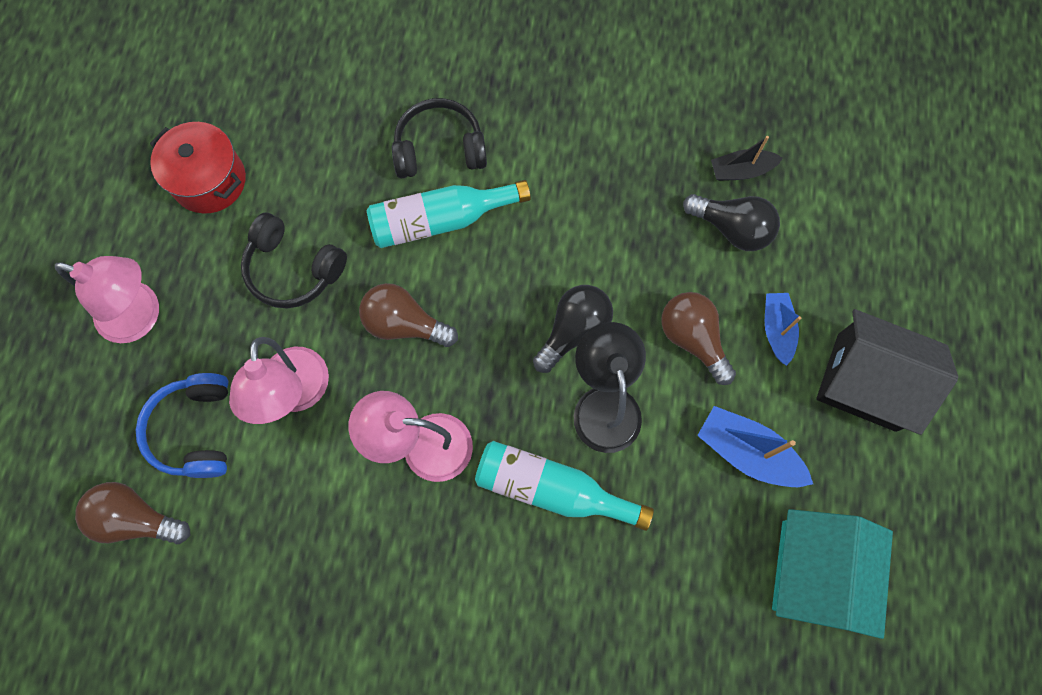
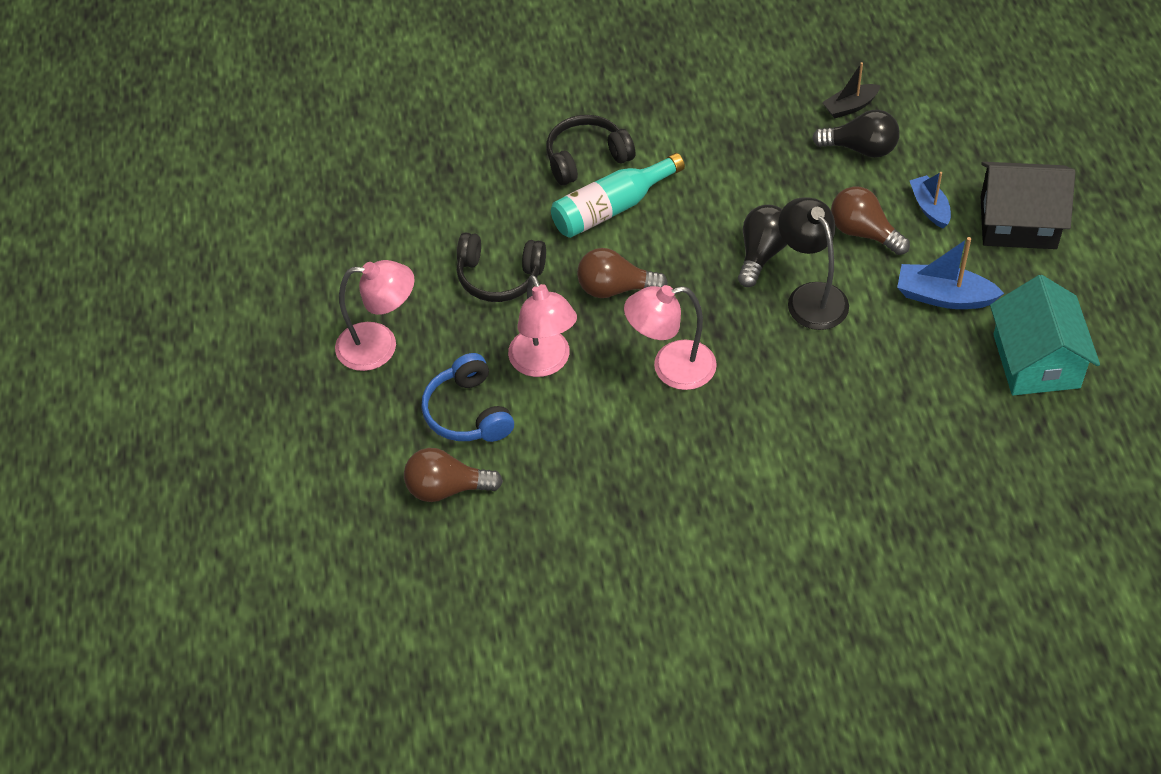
camera: 15 degrees left, 20 degrees down
(209, 181) = (394, 234): red pot -> none
(551, 488) = (794, 366): turquoise bottle -> none

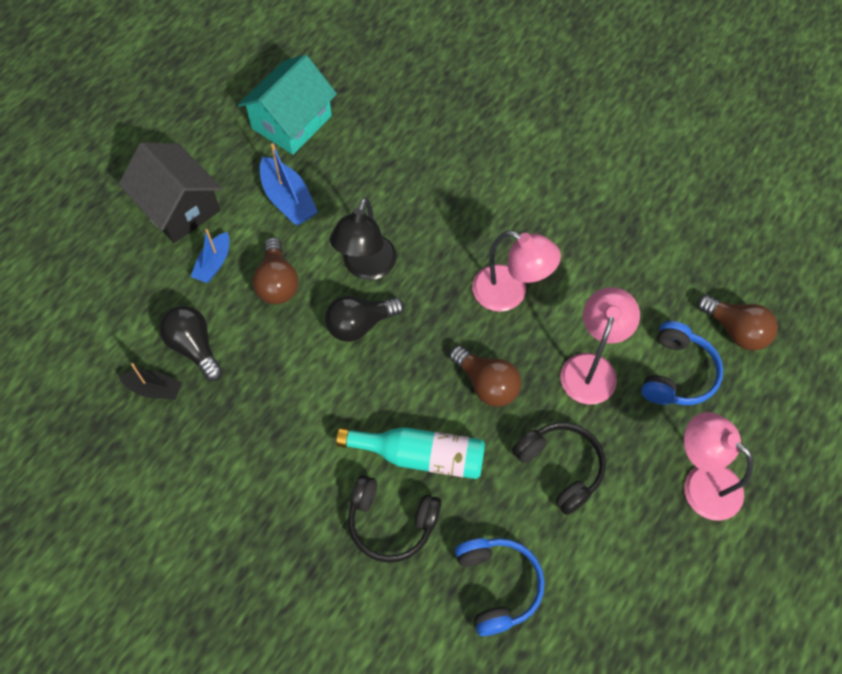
camera: 140 degrees left, 10 degrees up
(474, 178) = (497, 586): none -> blue headphones

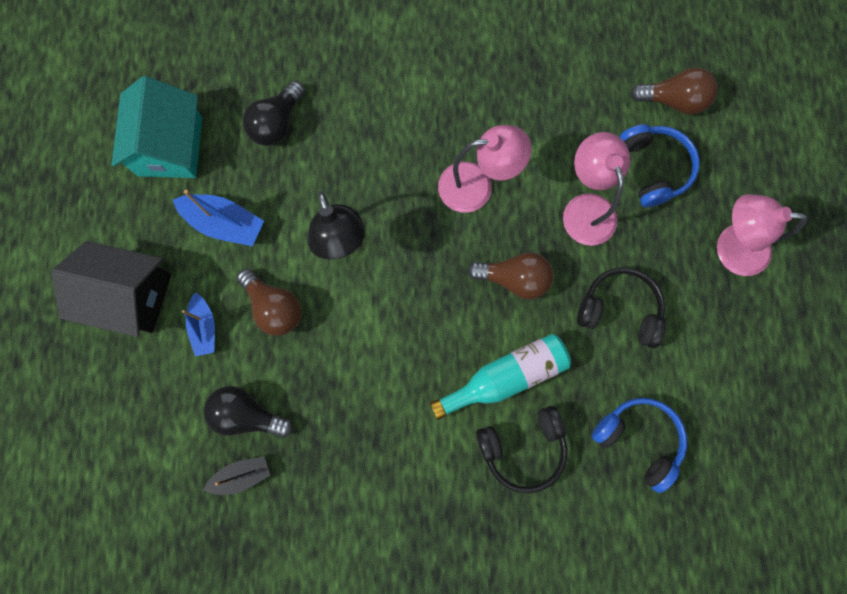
camera: 35 degrees left, 15 degrees up
(360, 324) = (373, 297): black light bulb -> black light bulb (277, 123)

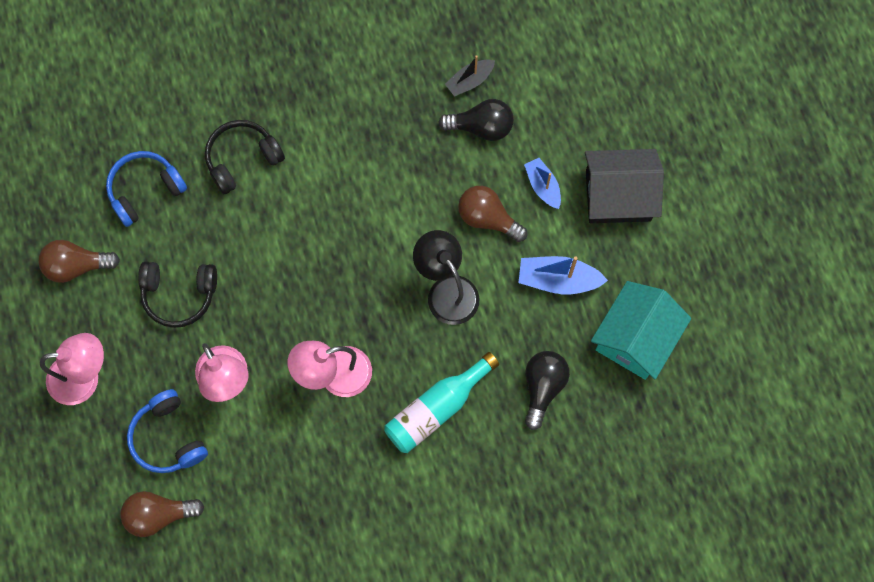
camera: 165 degrees right, 5 degrees down
(170, 146) = (636, 338): turquoise house -> turquoise house turned 45 degrees clockwise
(505, 377) = (269, 212): turquoise bottle -> turquoise bottle (436, 409)
(514, 279) = (280, 298): brown light bulb -> brown light bulb (76, 266)
(638, 439) = (145, 190): blue headphones -> blue headphones turned 120 degrees clockwise

